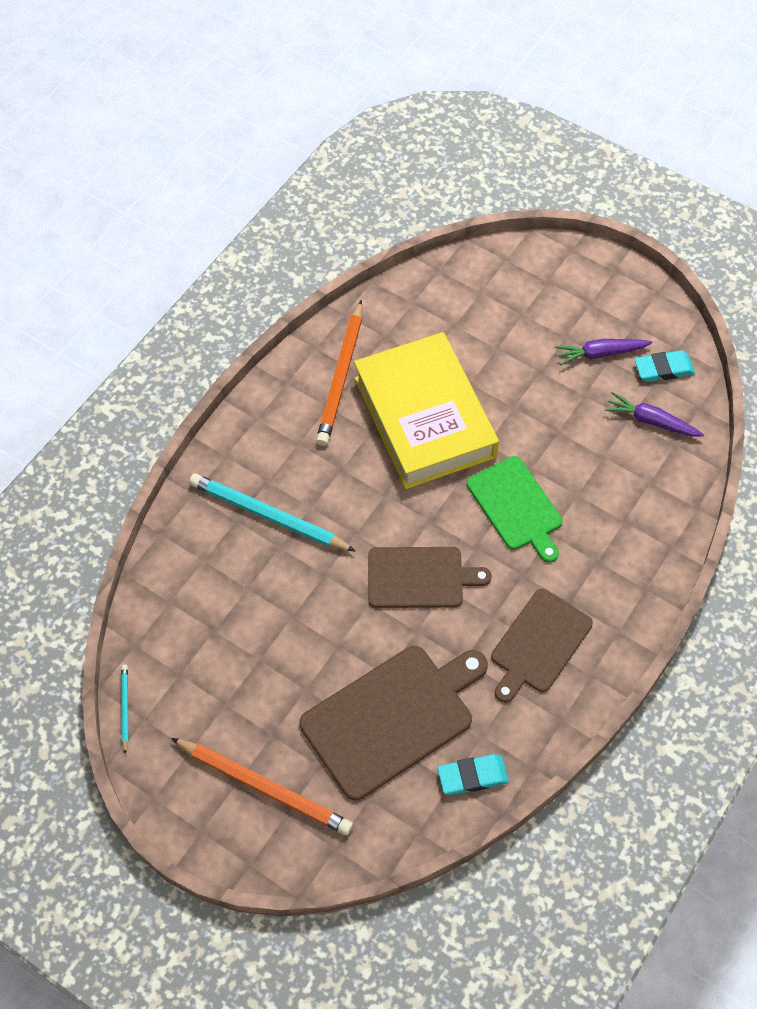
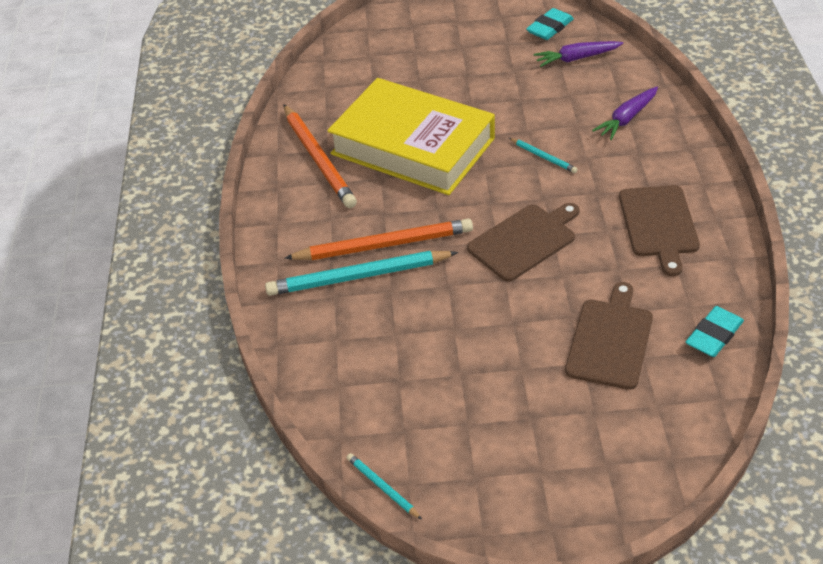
camera: 35 degrees left, 15 degrees down
(264, 787) = (567, 457): orange pencil -> orange pencil (383, 245)
(392, 718) = (610, 340): brown cutting board -> brown cutting board, size x0.66
(516, 506) = (543, 157): green cutting board -> turquoise pencil
(600, 354) = (497, 43): purple carrot -> purple carrot (627, 119)

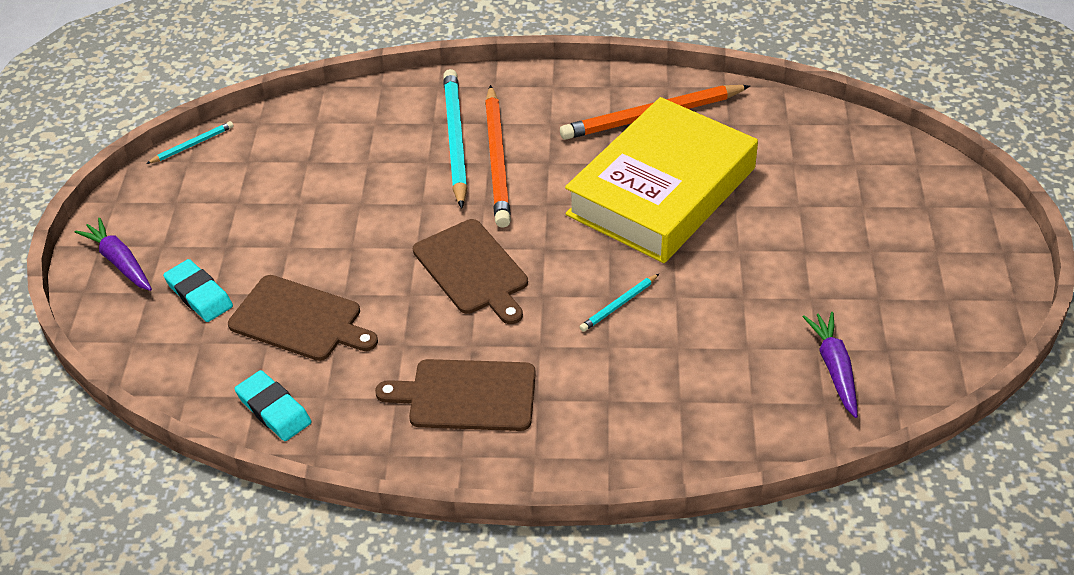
camera: 95 degrees right, 0 degrees up
(550, 28) = (916, 349): turquoise eraser -> turquoise eraser (199, 295)
(627, 119) = (684, 401): purple carrot -> purple carrot (119, 262)

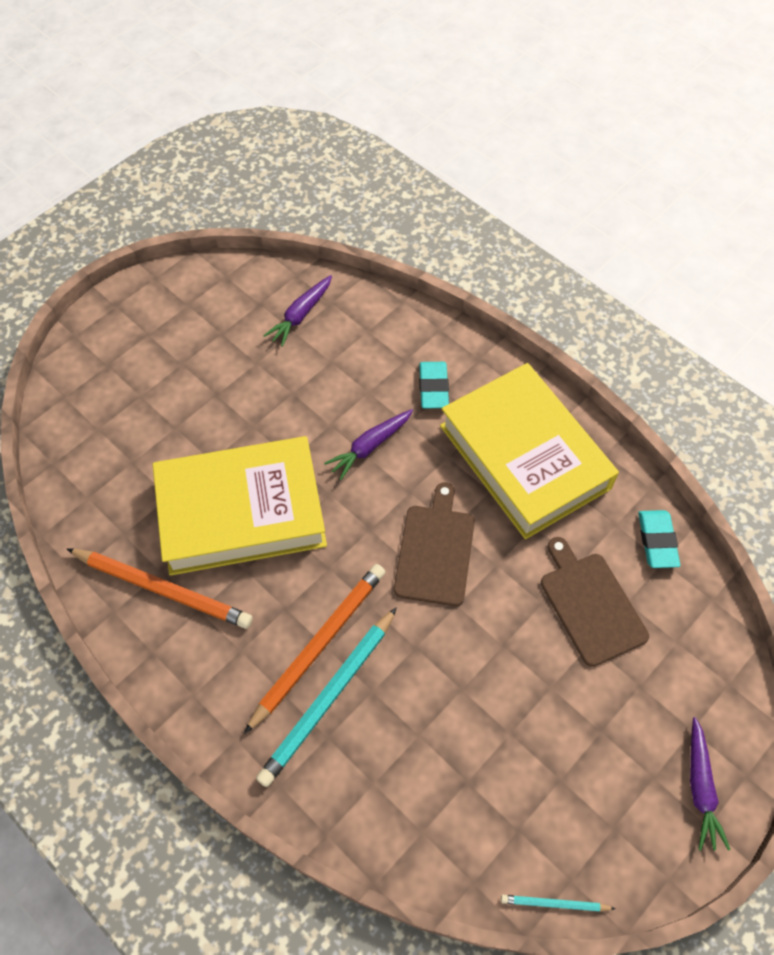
camera: 140 degrees left, 15 degrees up
(199, 295) = (652, 692): turquoise eraser -> turquoise eraser (433, 387)
(467, 395) = (524, 457): brown cutting board -> yellow book
(619, 305) = (370, 446): turquoise pencil -> purple carrot

